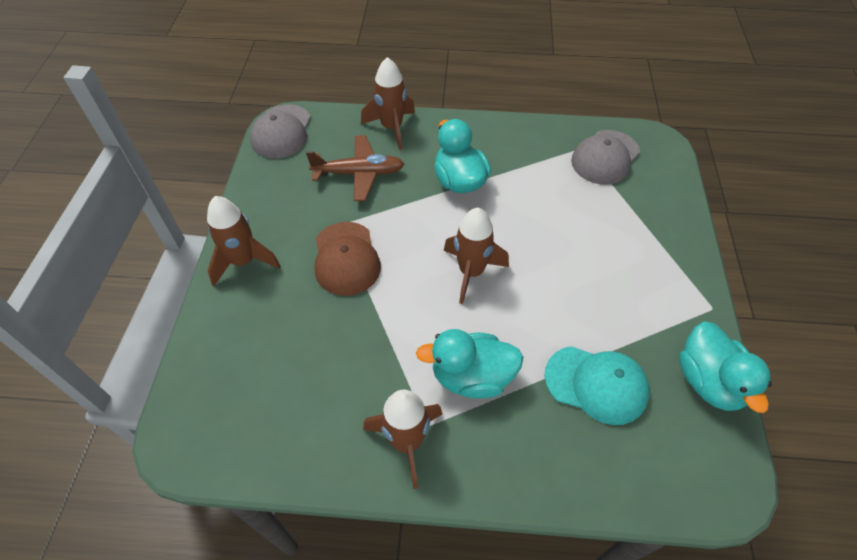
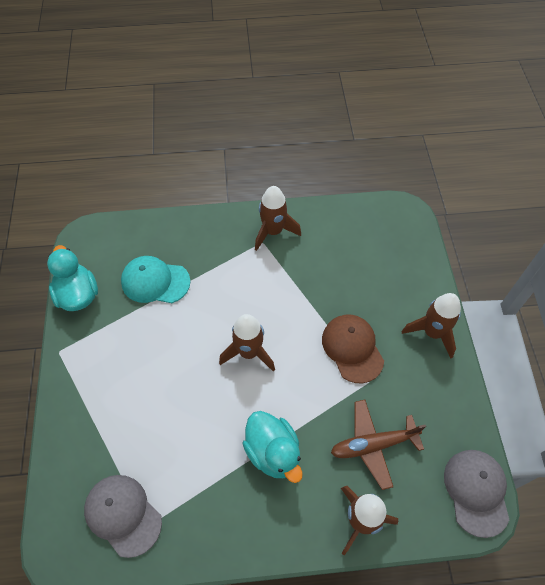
camera: 170 degrees right, 5 degrees up
(471, 377) = (239, 274): turquoise duck -> none
(605, 157) = (123, 514): grey cap -> grey cap turned 75 degrees counterclockwise

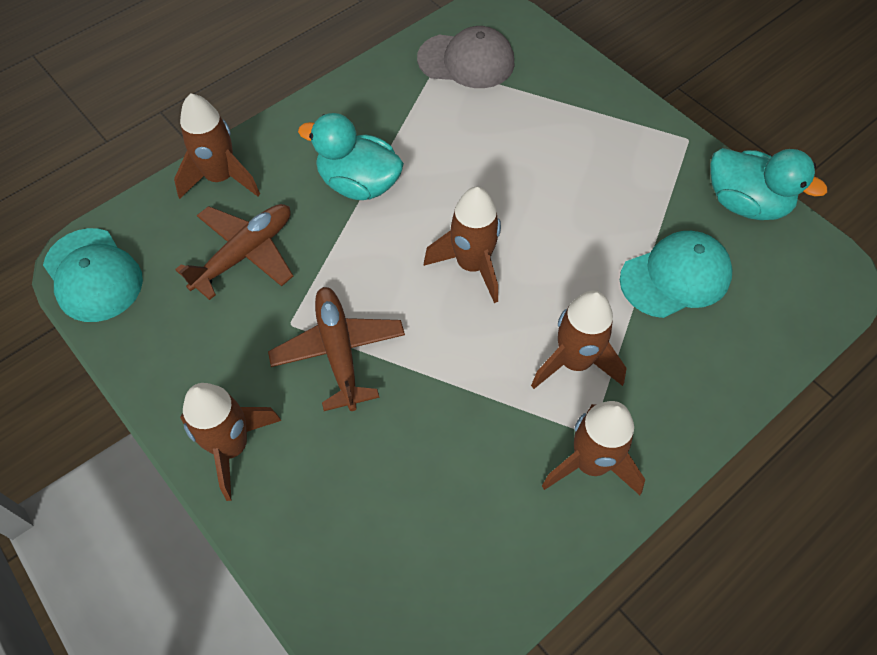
camera: 145 degrees right, 0 degrees up
(242, 273) = (574, 362): none -> brown rocket
(352, 348) = (339, 351): brown cap -> brown plane
(476, 491) = (93, 275): grey cap -> turquoise cap

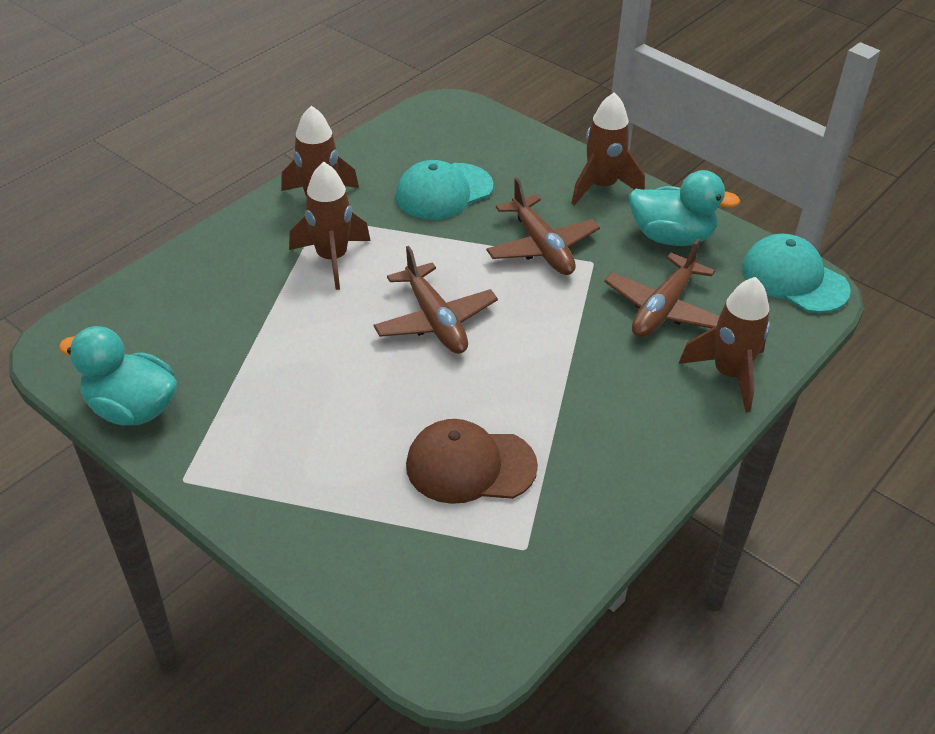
camera: 170 degrees right, 15 degrees down
(359, 184) = (575, 384): turquoise duck -> turquoise duck (671, 237)
(464, 125) = (470, 465): none -> brown cap
(466, 61) = (484, 562): grey cap -> none
(472, 265) = (435, 321): brown rocket -> brown plane
(675, 277) = (228, 331): turquoise cap -> turquoise cap (444, 192)

